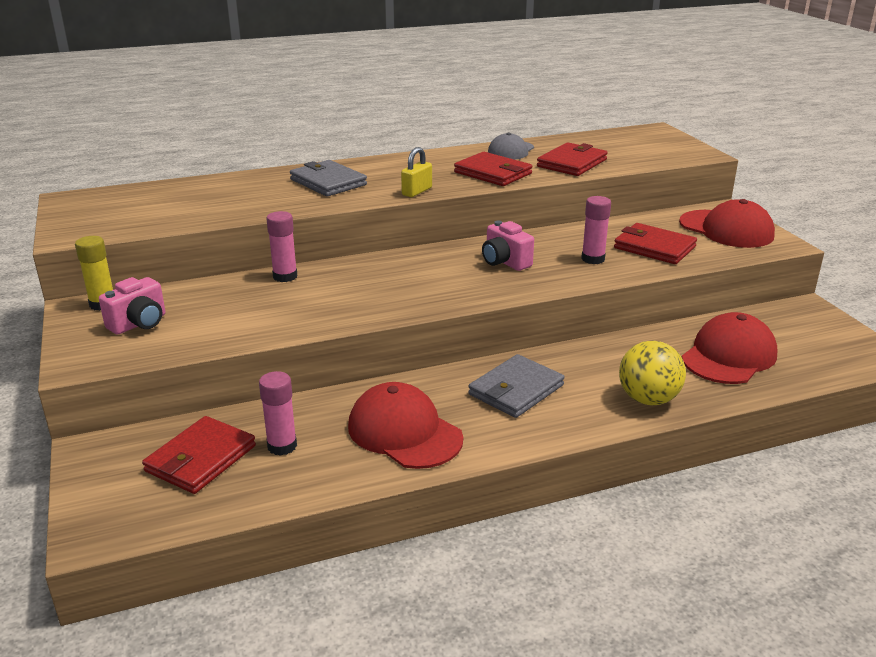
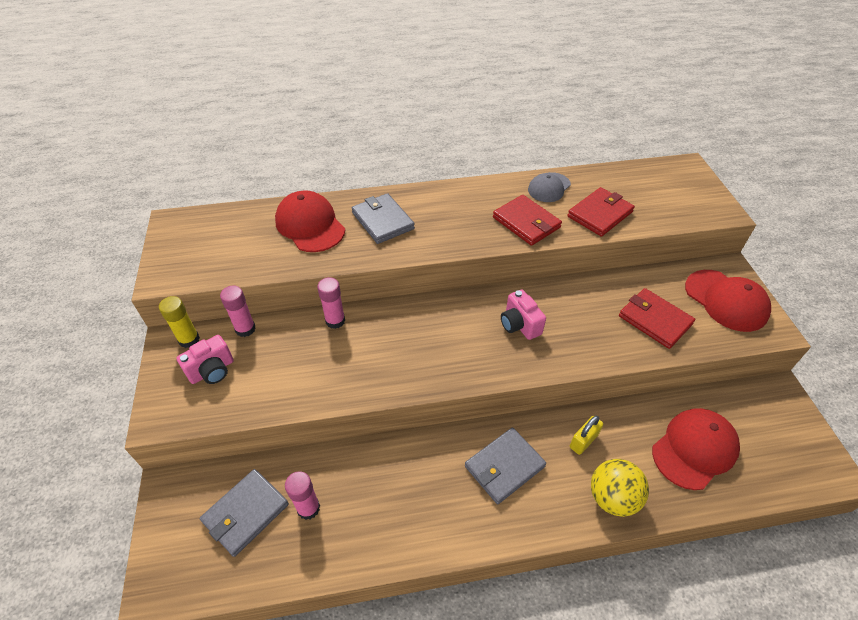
camera: 10 degrees right, 20 degrees up
(200, 459) = (245, 513): red wallet -> grey wallet
(404, 432) = (405, 507): red cap -> red cap (310, 225)
(417, 191) = (455, 245): yellow padlock -> yellow padlock (583, 441)
(593, 259) = (596, 330): pink glue stick -> pink glue stick (245, 329)

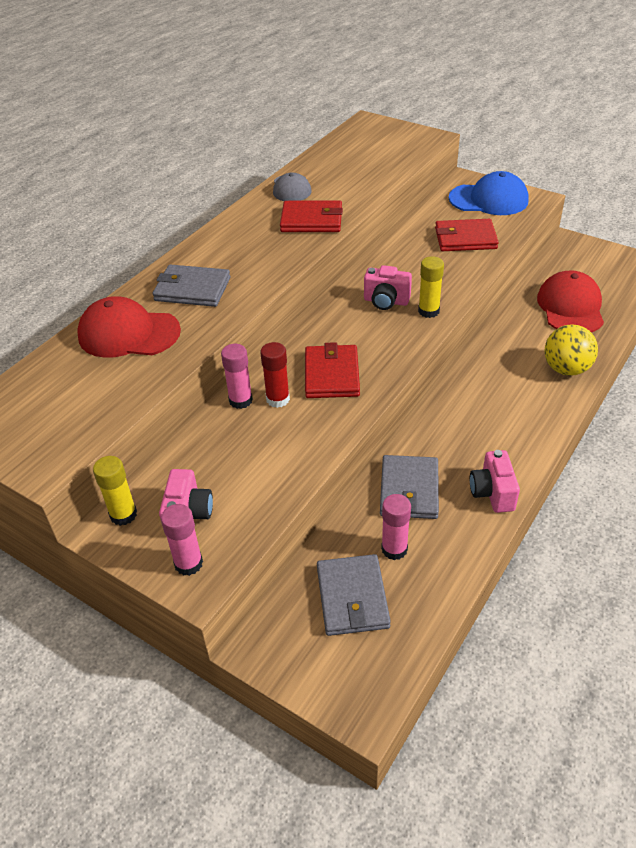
camera: 45 degrees left, 5 degrees down
(245, 329) = (167, 466): pink glue stick -> pink glue stick (188, 563)
(354, 339) = (278, 399): none -> red glue stick
(418, 537) = (492, 493): none -> pink camera
(504, 466) = (483, 407): grey wallet -> grey wallet (409, 490)
(538, 358) = (428, 311): none -> yellow glue stick
(583, 441) = (507, 353): yellow padlock -> none
(600, 214) = (355, 184): red wallet -> red wallet (331, 374)
(726, 300) = (488, 199): red cap -> blue cap

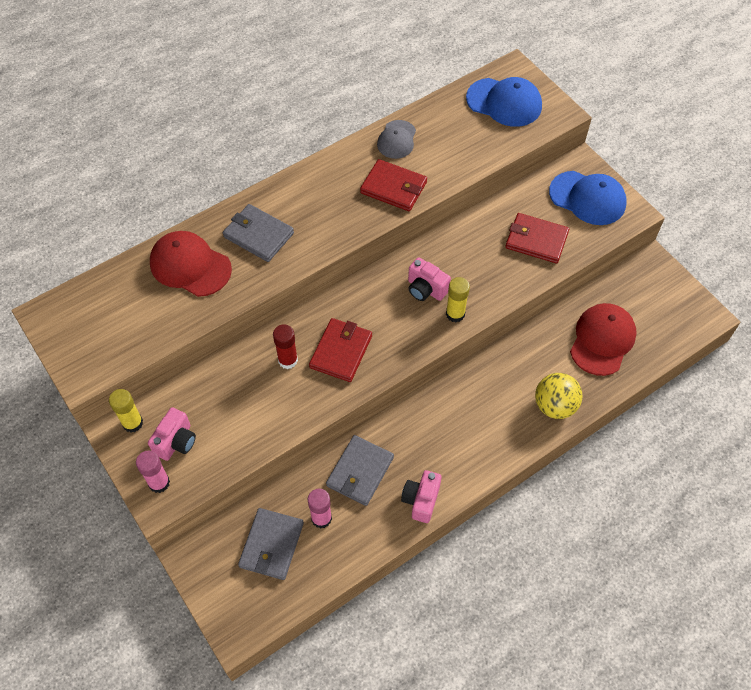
camera: 20 degrees right, 15 degrees up
(240, 400) = (259, 350): pink glue stick -> none
(375, 142) = (504, 102): none -> blue cap

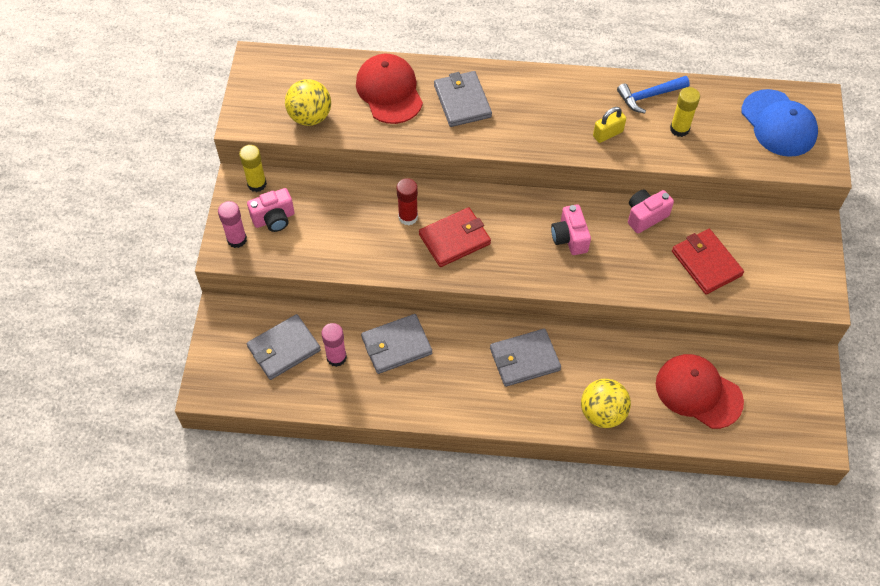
camera: 40 degrees right, 0 degrees up
(141, 332) = (310, 117): none -> yellow ball
(394, 188) = (608, 134): red wallet -> yellow padlock
(397, 140) = (649, 96): grey cap -> blue hammer
(421, 500) = (422, 402): pink camera -> pink camera (645, 216)
(455, 314) = (575, 274): yellow glue stick -> yellow glue stick (679, 129)
(464, 408) = (524, 359): none -> grey wallet
(587, 198) = (791, 259): blue cap -> none
(602, 340) = (698, 392): red cap -> red cap turned 120 degrees counterclockwise

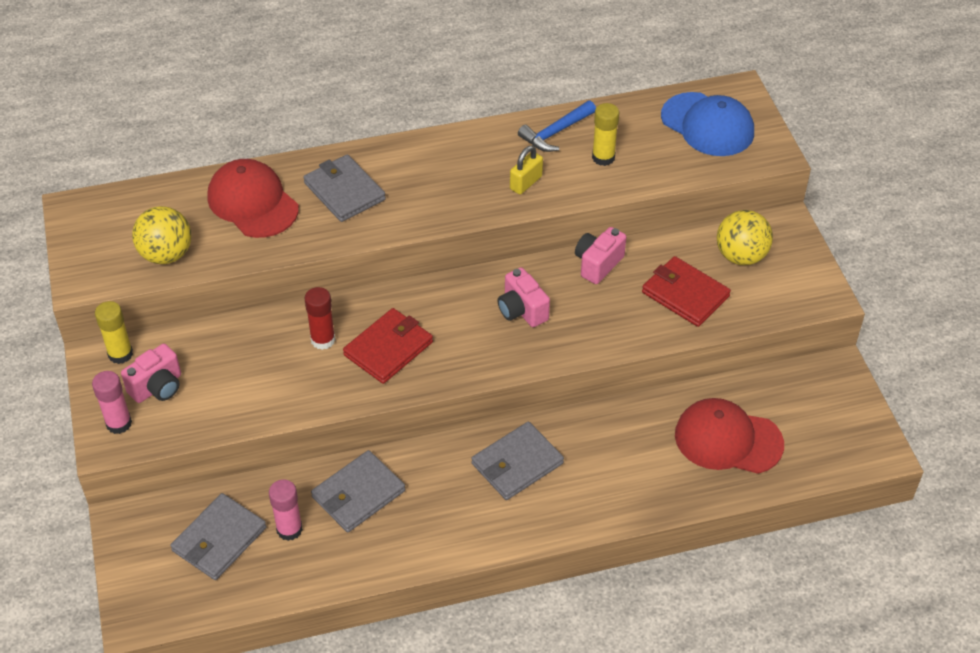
camera: 20 degrees left, 10 degrees down
(602, 413) = (630, 495): yellow ball -> yellow ball (741, 256)

